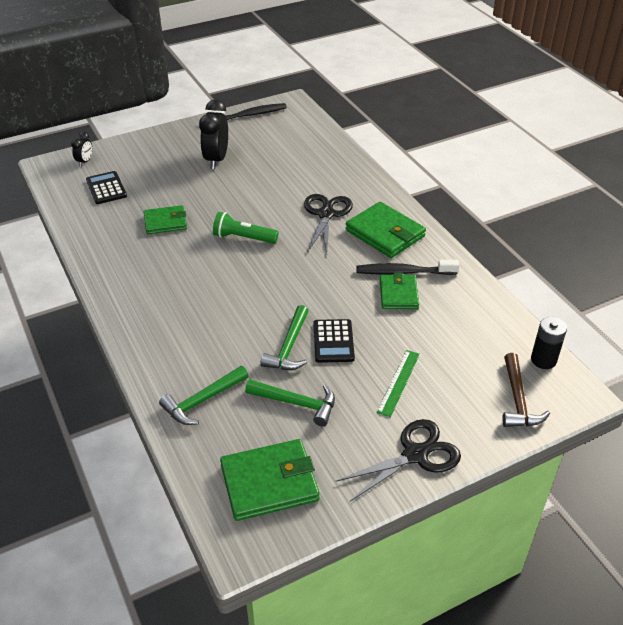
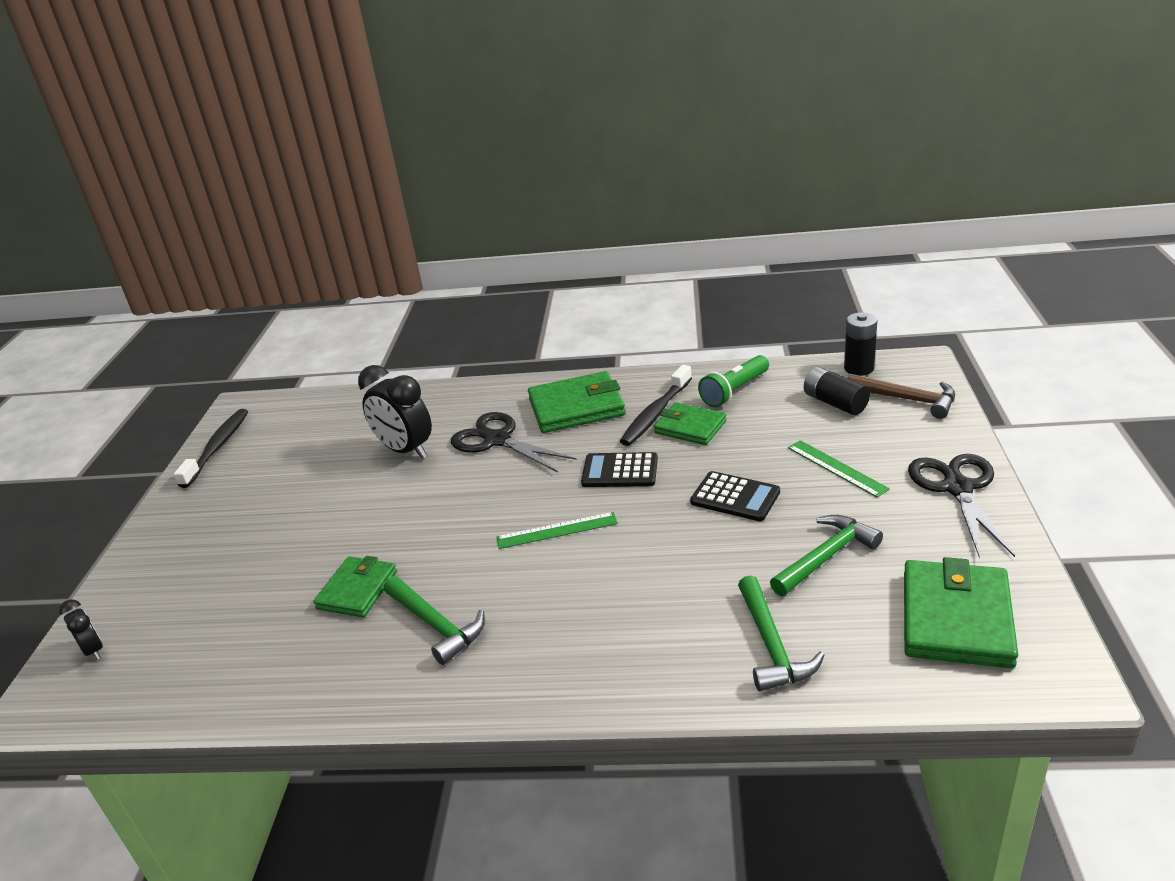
camera: 55 degrees left, 10 degrees down
(106, 188) = (197, 639): black calculator -> black calculator (620, 471)
(216, 160) = (275, 503): black clock -> black clock (405, 450)
(243, 238) = (471, 521): green flashlight -> green flashlight (734, 391)
(254, 275) = (557, 530): none -> green ruler
(289, 347) = (720, 536): green hammer -> green hammer (436, 625)
(482, 359) = (835, 403): none -> black battery

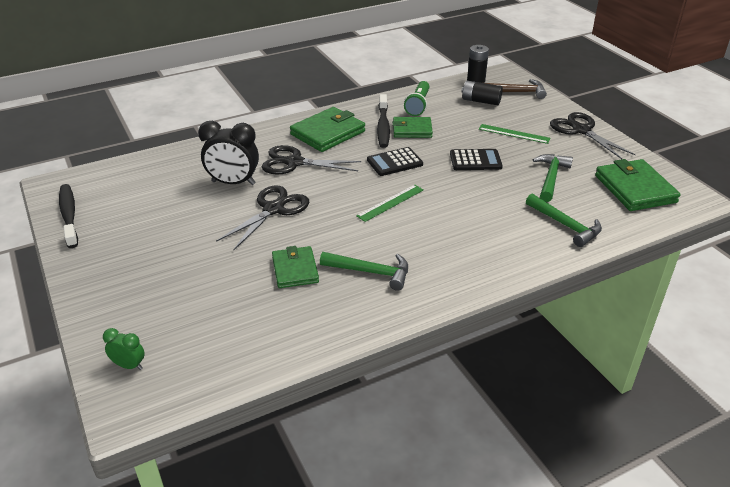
camera: 35 degrees left, 5 degrees up
(94, 650) = (129, 365): black clock -> green clock
(414, 498) = (273, 209): none -> black scissors

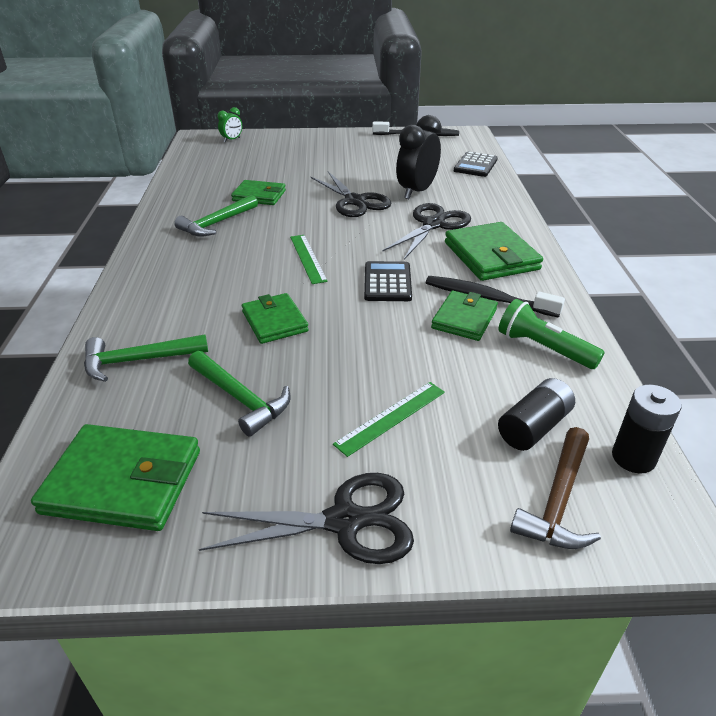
camera: 115 degrees right, 0 degrees up
(475, 160) = (342, 345): black calculator -> black calculator (475, 165)
(477, 190) = (274, 321): none -> green wallet

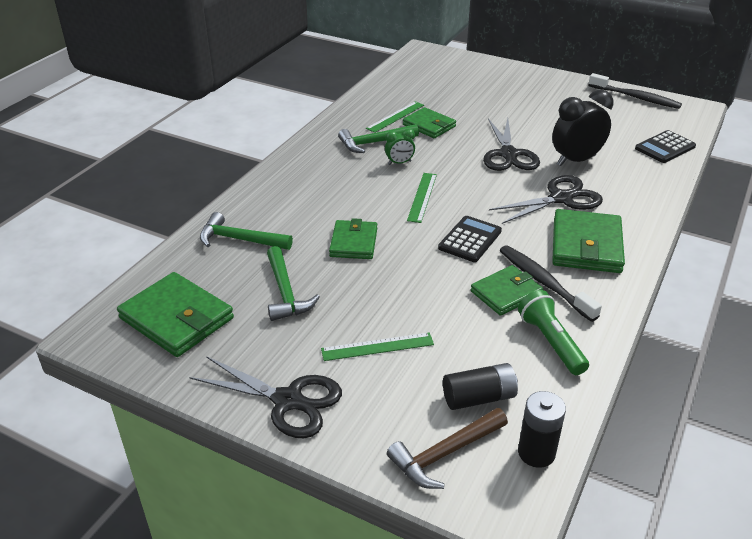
camera: 30 degrees right, 0 degrees up
(219, 196) = (395, 117): none -> green ruler
(232, 140) = (449, 61): green clock -> green clock (399, 163)

